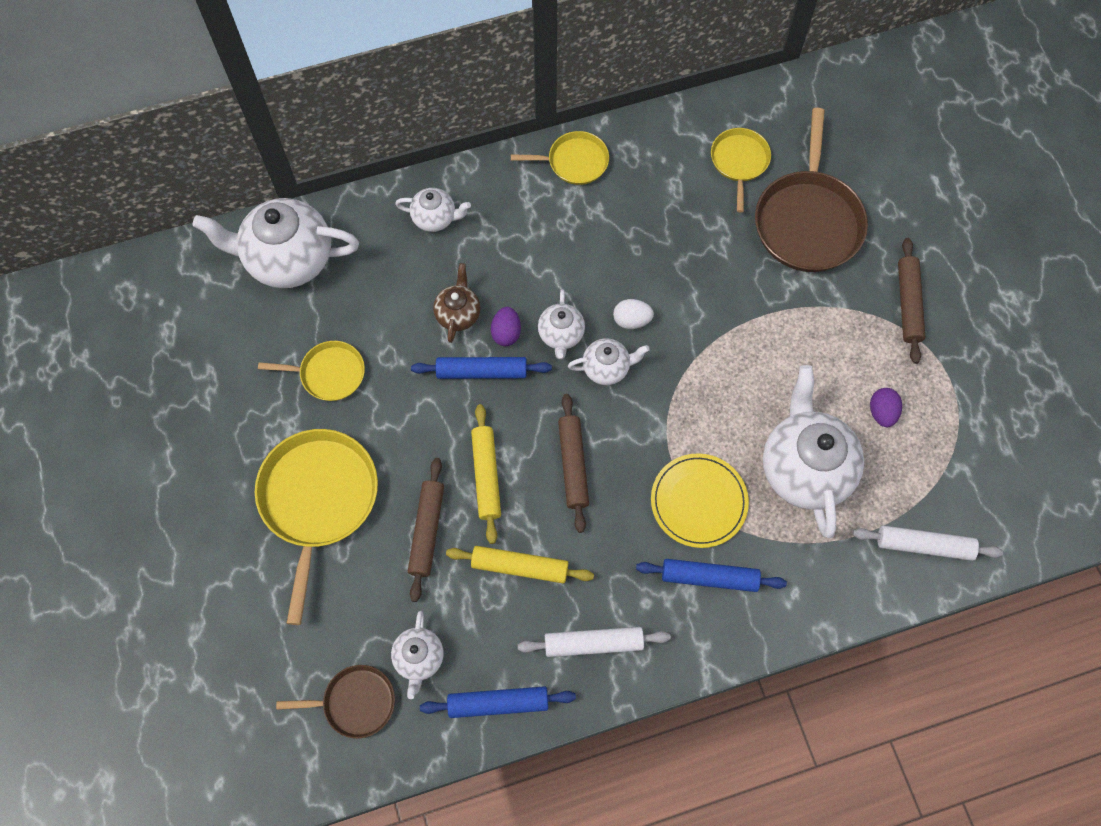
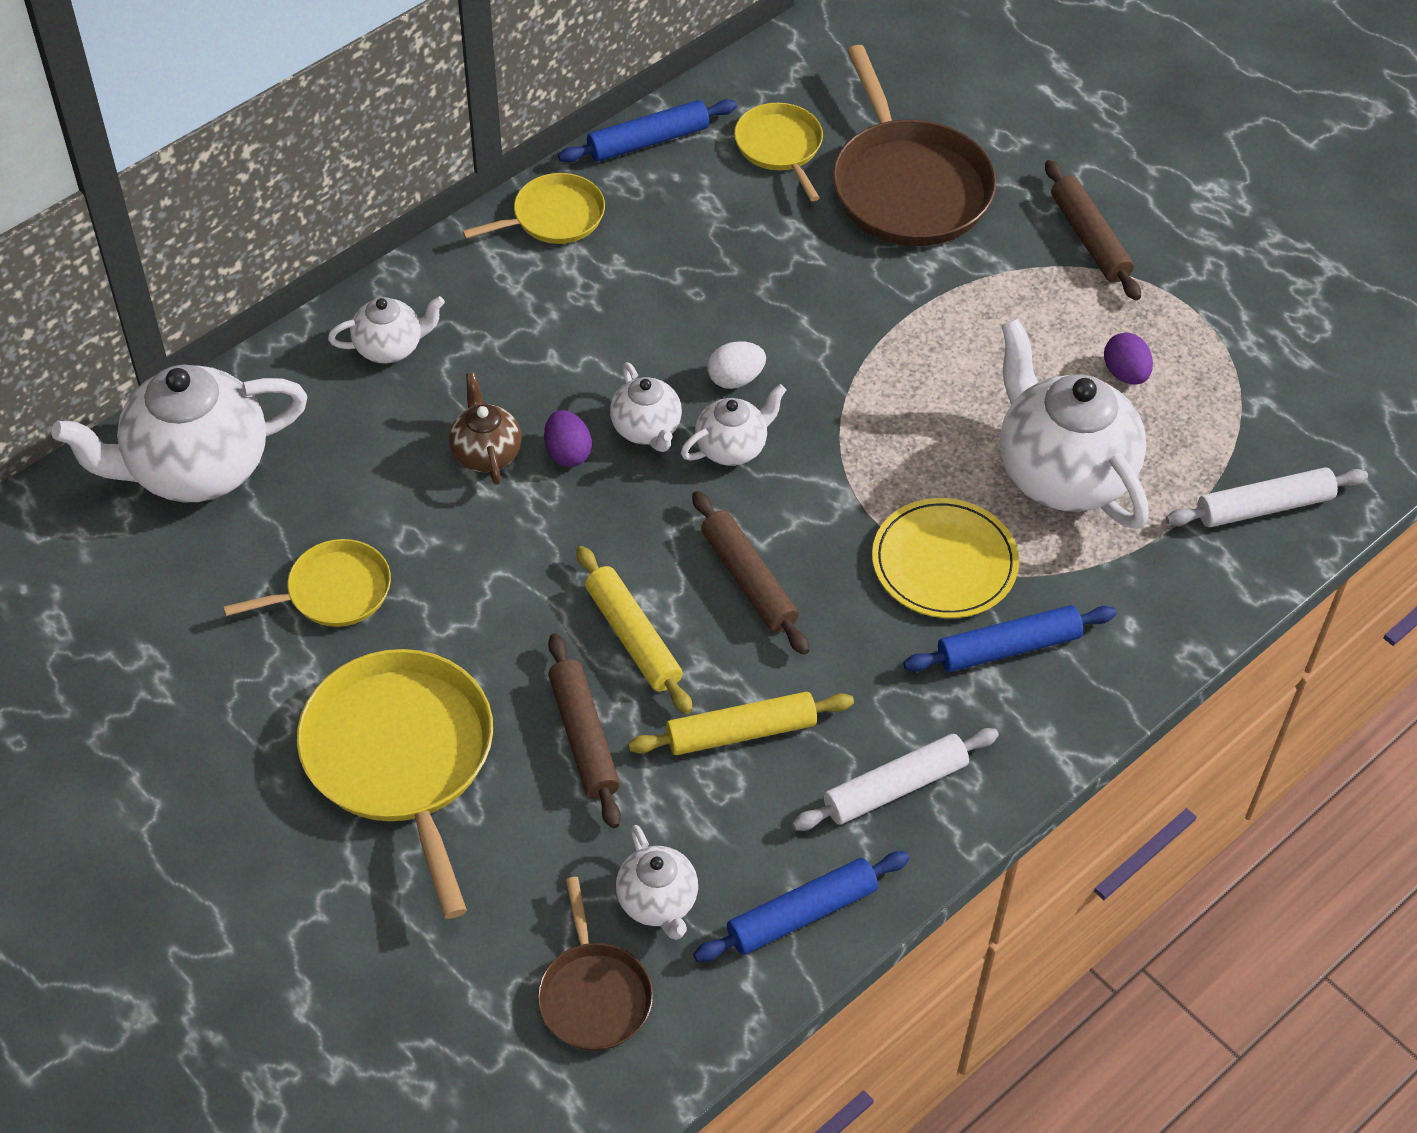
camera: 25 degrees left, 15 degrees down
(355, 702) = (594, 995): brown pan -> brown pan turned 105 degrees clockwise
(482, 372) = (558, 512): blue rolling pin -> blue rolling pin (648, 141)

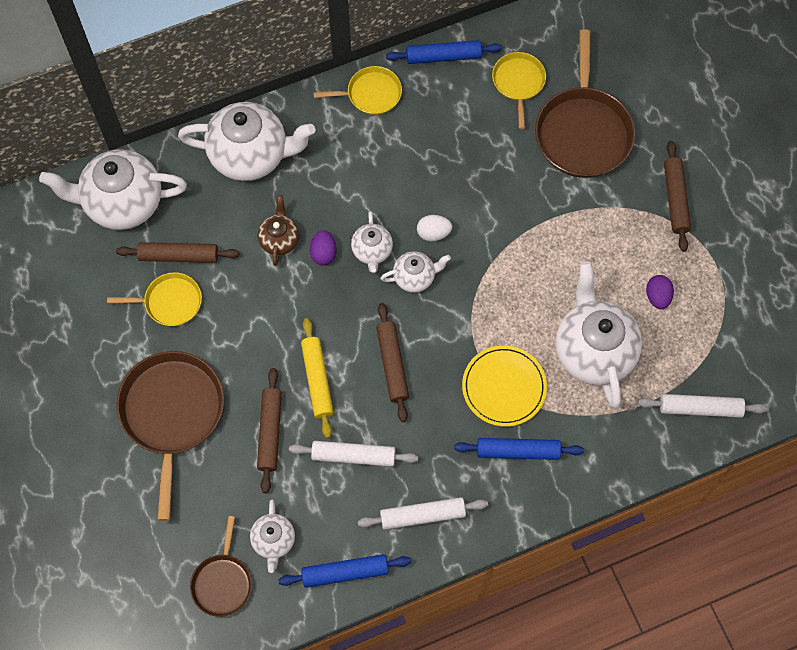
camera: 20 degrees right, 15 degrees up
(323, 520) = (179, 256): none -> brown rolling pin
(390, 347) = (250, 155): white teapot -> white teapot, size x1.98
(401, 757) = (172, 413): yellow pan -> brown pan
(741, 732) = (353, 456): yellow rolling pin -> white rolling pin

